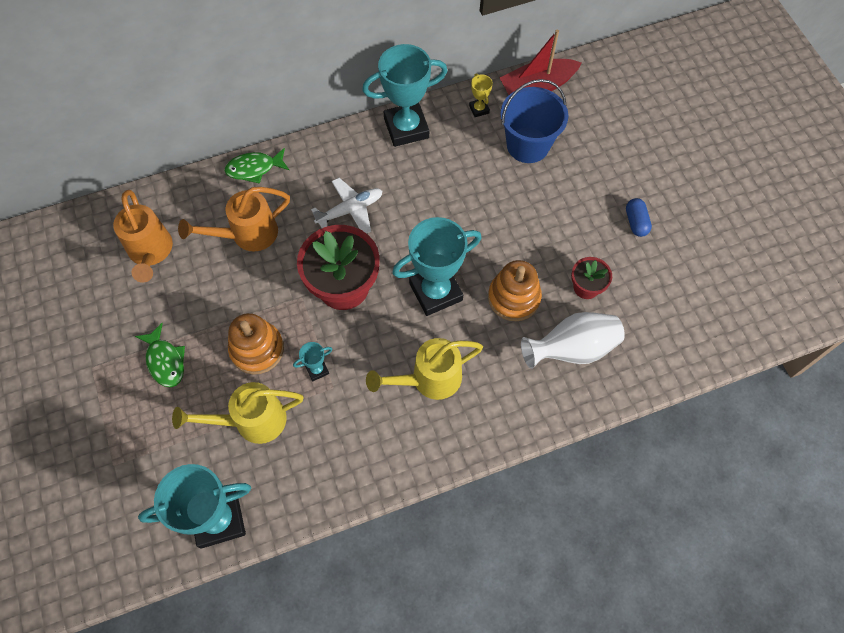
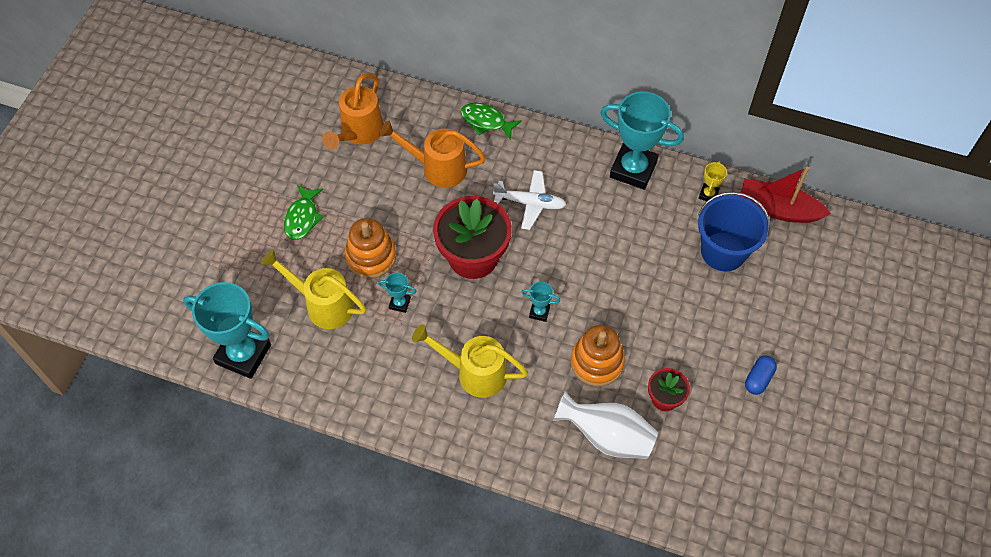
camera: 40 degrees right, 5 degrees down
(435, 292) = (539, 312): turquoise trophy -> turquoise trophy, size x0.44

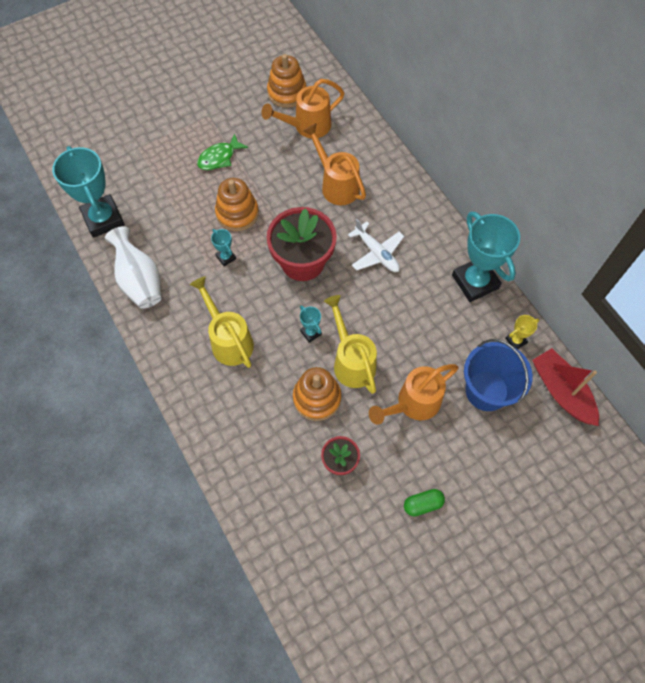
camera: 40 degrees right, 5 degrees up
(308, 114) = (287, 93): none -> orange stacking toy
(323, 305) = (179, 223): yellow watering can -> yellow watering can (351, 361)
(486, 121) = (400, 175): green fish -> none
(607, 436) = (274, 454): white vase -> white vase (140, 281)
(677, 305) = (413, 403): none -> orange watering can
(758, 379) = (422, 504): blue capsule -> green capsule

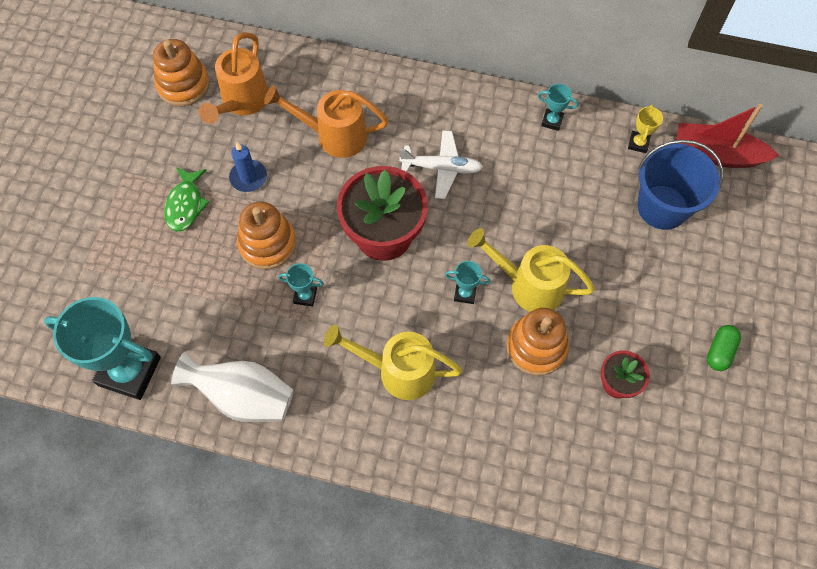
camera: 45 degrees left, 0 degrees up
(266, 170) = (248, 177): none -> blue candle
(413, 403) = (619, 273): orange watering can -> none
(475, 282) = (552, 121): turquoise trophy -> turquoise trophy, size x0.44

